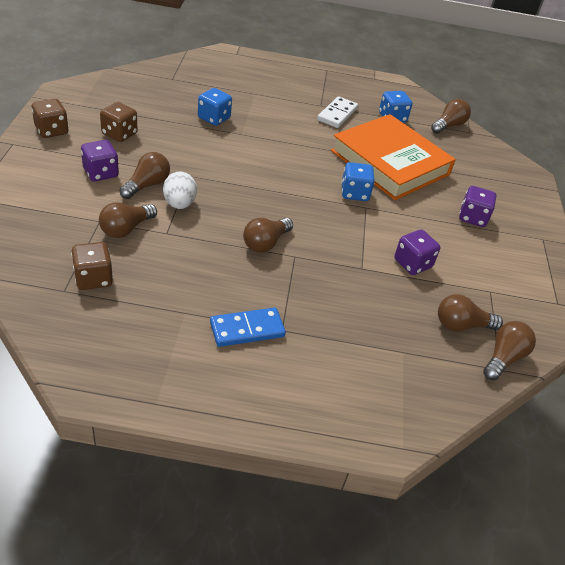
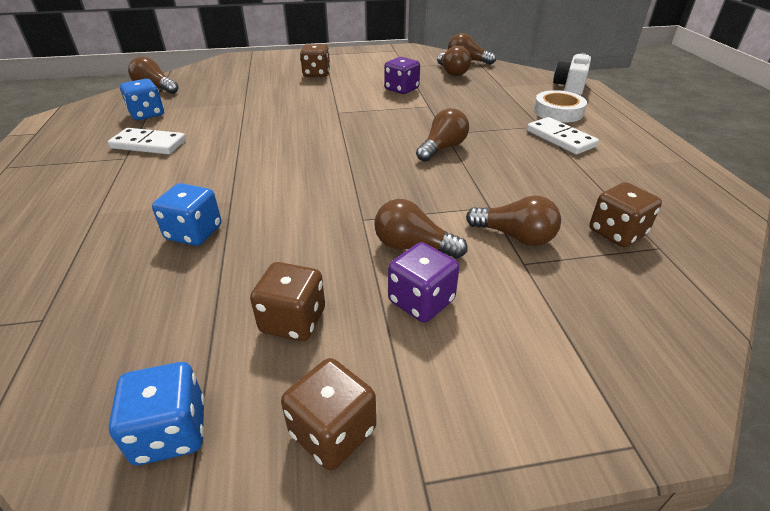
camera: 100 degrees left, 5 degrees down
(179, 204) = (429, 211): white egg -> none
(247, 329) = (560, 138): blue domino -> white domino
(265, 243) = (442, 148): brown light bulb -> brown light bulb turned 75 degrees counterclockwise
(310, 364) = (558, 112): none -> white tape
(354, 193) = (318, 118): blue dice -> blue dice (171, 432)
(385, 423) = (570, 86): none -> white camera
(390, 162) = (248, 108): orange book -> none
(472, 217) = (316, 74): purple dice -> brown dice

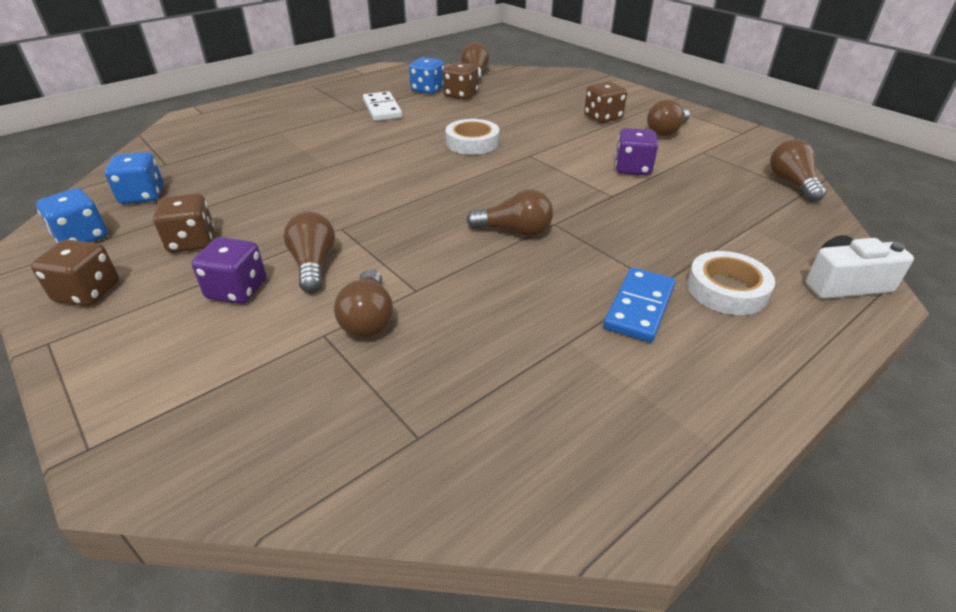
camera: 60 degrees right, 0 degrees up
(194, 233) = (276, 170): blue dice -> blue dice (142, 196)
(286, 125) = (472, 143): none -> white tape
(452, 72) = (735, 183): brown light bulb -> brown light bulb (666, 131)
(560, 138) = (639, 307): white domino -> blue domino
(616, 233) = (426, 394): brown dice -> brown dice (461, 95)

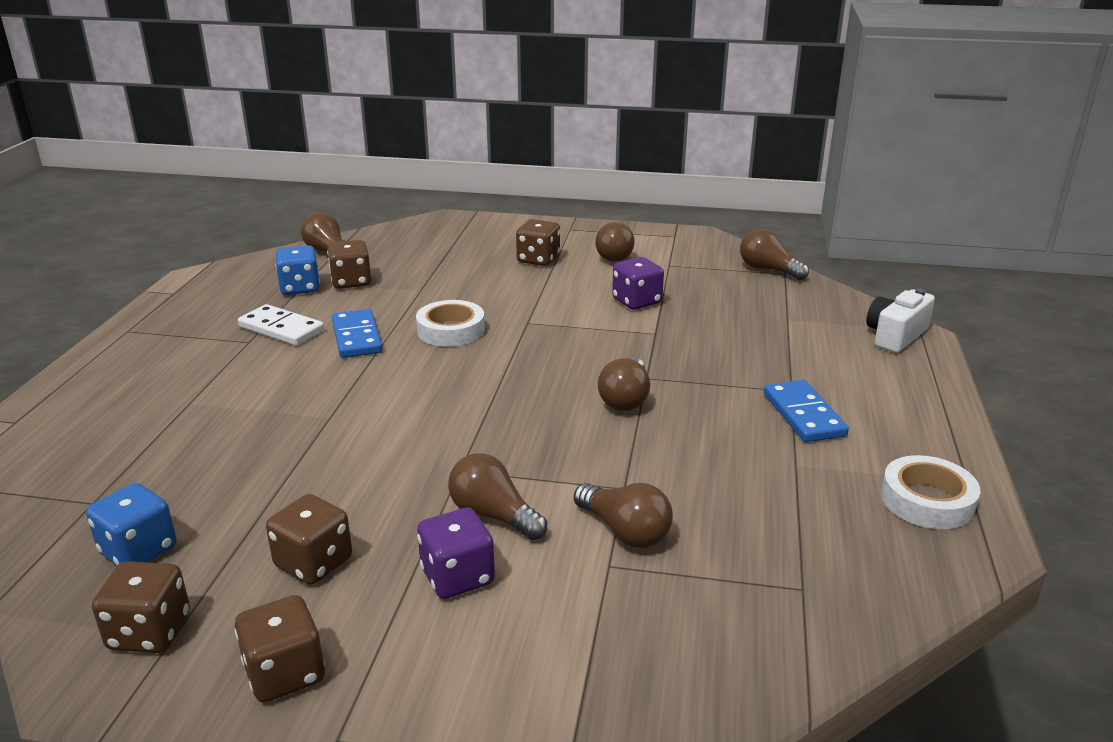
camera: 40 degrees left, 10 degrees down
(82, 237) = (149, 632): blue dice -> brown dice
(413, 127) = (357, 337): none -> blue domino
(514, 231) = (625, 398): brown light bulb -> brown light bulb turned 135 degrees clockwise
(726, 290) = (837, 374): white tape -> white tape (927, 500)

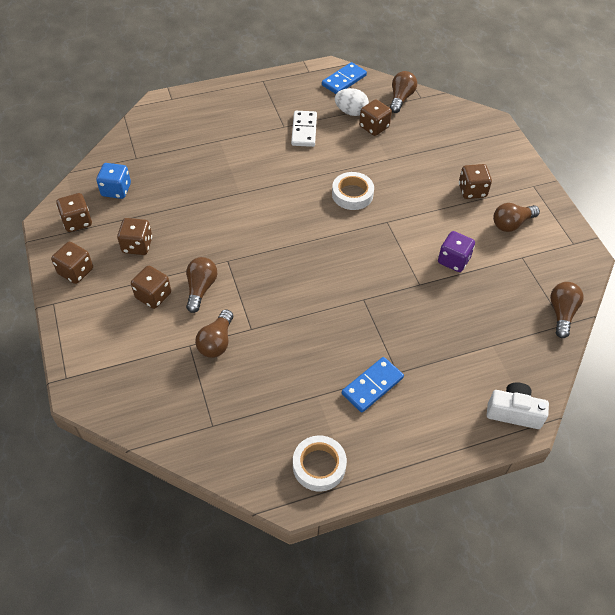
camera: 60 degrees right, 25 degrees up
(300, 288) = (351, 112): blue dice -> white egg
(357, 337) = (317, 162): blue domino -> blue domino (344, 80)
(457, 577) = (153, 296): purple dice -> brown dice
(625, 398) = (333, 298): brown light bulb -> none

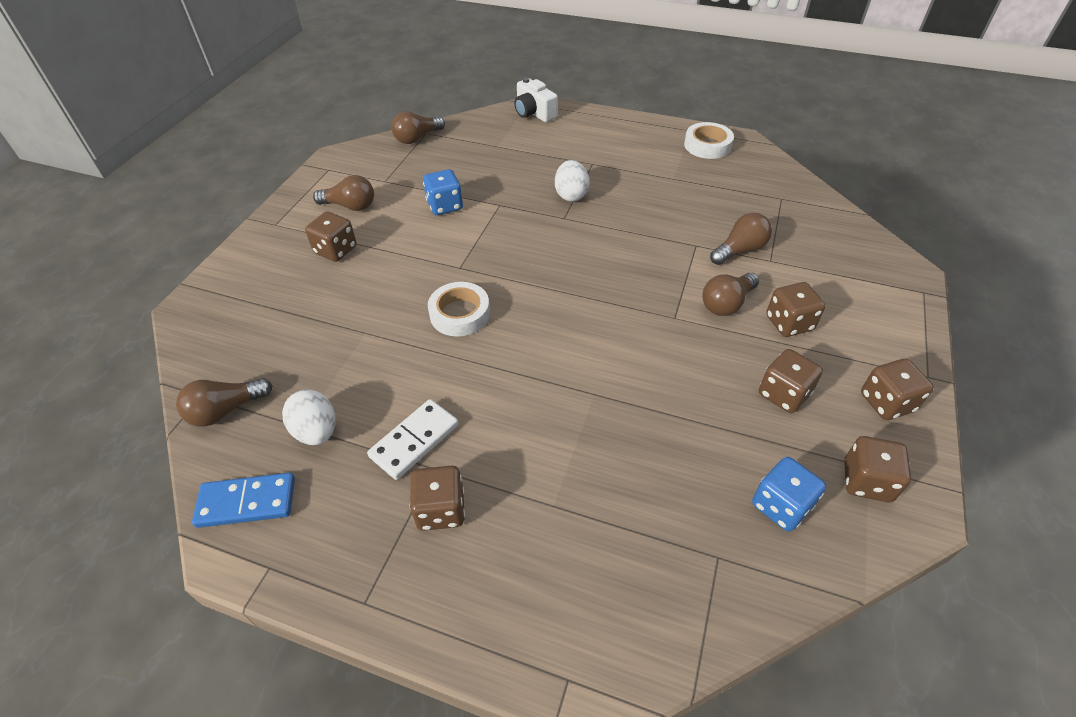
camera: 140 degrees left, 5 degrees down
(372, 386) = (621, 165): blue domino -> none
(374, 127) = (321, 386): brown dice -> brown dice (441, 509)
(379, 324) = (571, 195): none -> white egg
(453, 260) = (445, 206): purple dice -> blue dice

